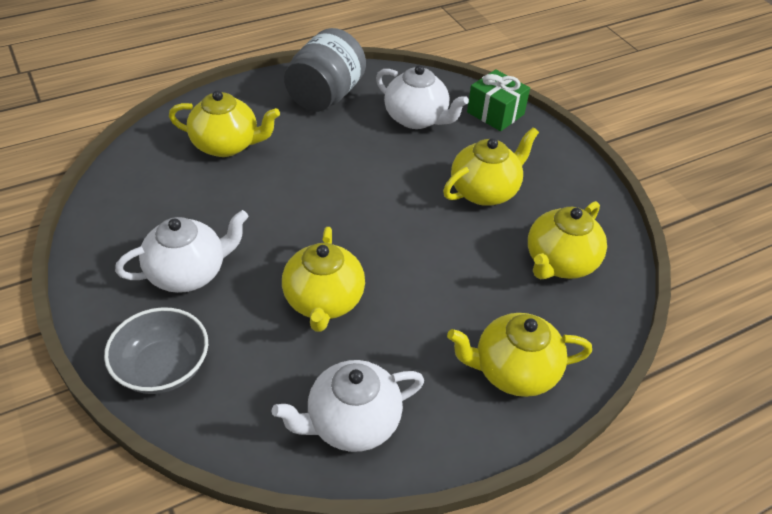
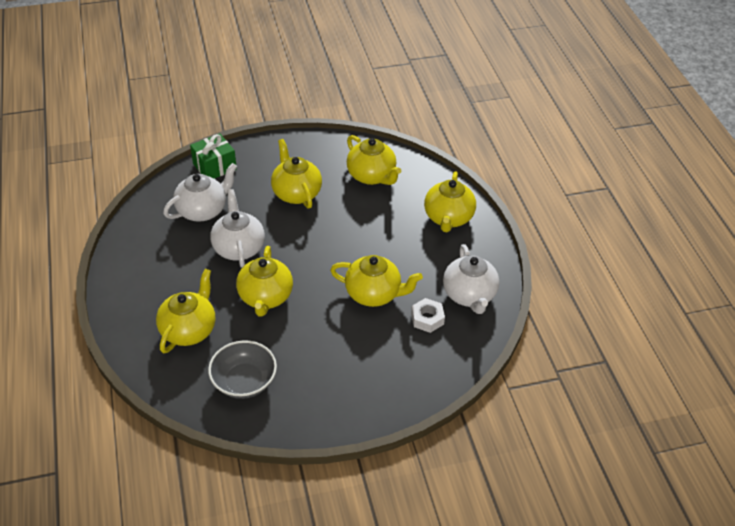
camera: 75 degrees left, 0 degrees up
(163, 368) = (410, 384): grey bowl -> grey bowl (244, 382)
(188, 273) = (327, 364): white teapot -> white teapot (239, 248)
(290, 196) = (265, 297): none -> yellow teapot
(290, 372) = (427, 319): none -> white nut
(325, 96) = (149, 258): grey jar -> none

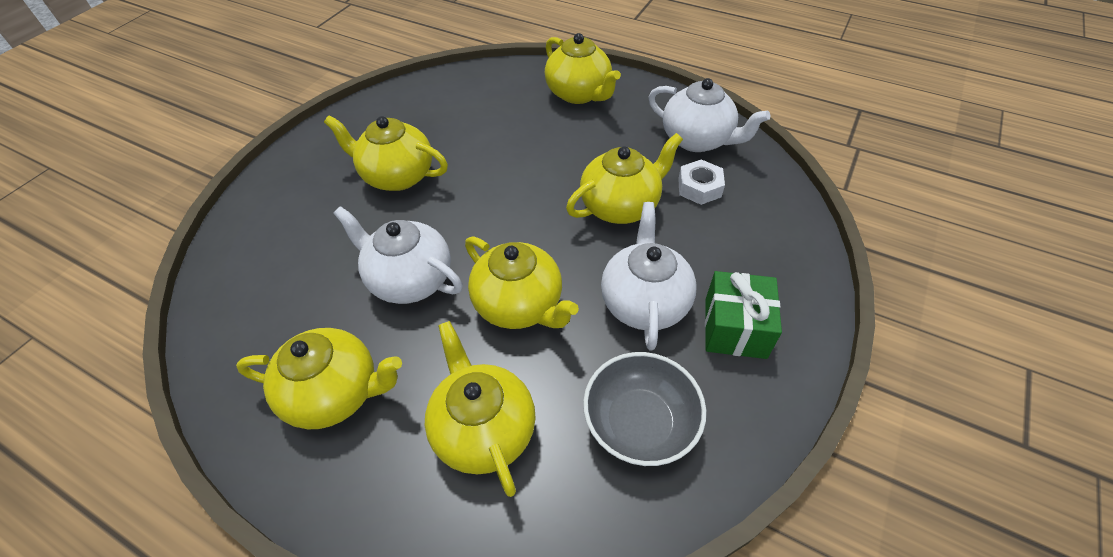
camera: 45 degrees left, 5 degrees up
(203, 210) = (303, 275): white teapot -> white teapot (644, 302)
(214, 166) = (254, 218): green gift -> green gift (735, 328)
(372, 176) = (455, 108): yellow teapot -> yellow teapot (335, 393)

